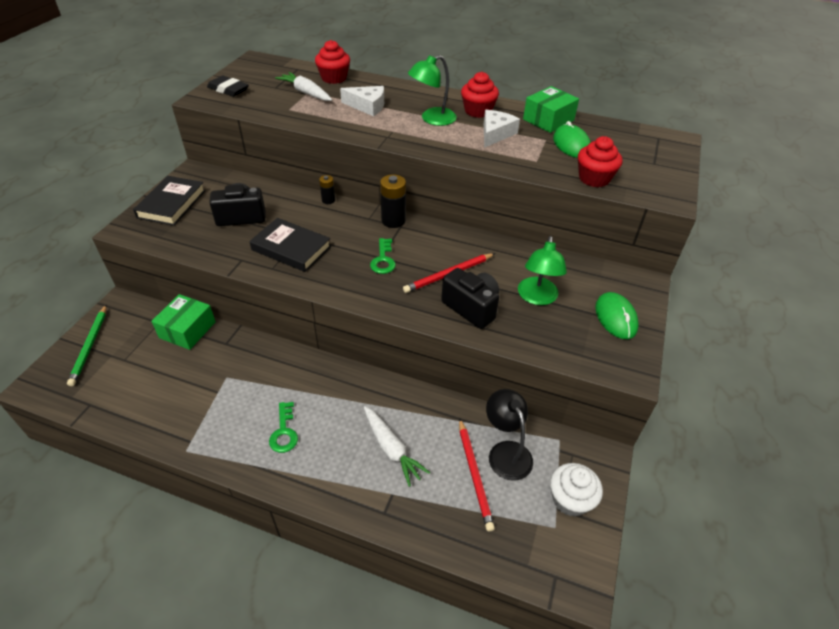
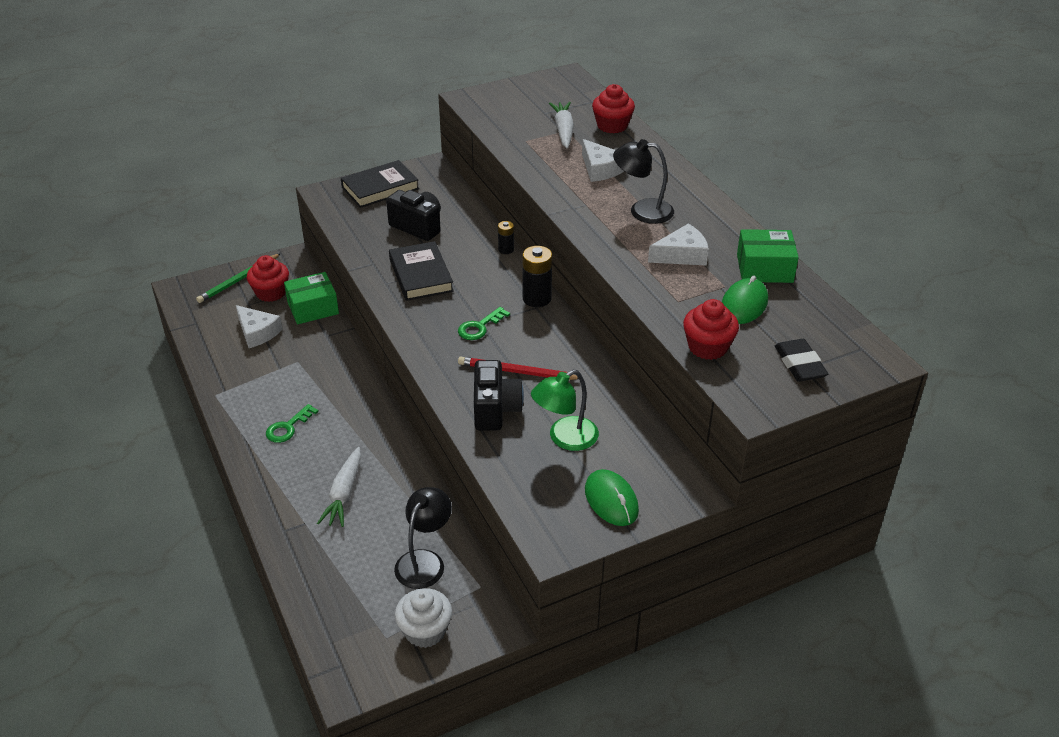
camera: 45 degrees right, 5 degrees down
(161, 377) = (257, 332): none -> white cheese
(228, 89) = (501, 98): black eraser -> black eraser (800, 364)
(432, 119) = (642, 210): green lamp -> black lamp
(474, 475) = (378, 557): red pencil -> none
(478, 111) = (703, 224): red cupcake -> red cupcake (271, 292)
(615, 317) = (611, 500): green mouse -> green mouse turned 60 degrees counterclockwise

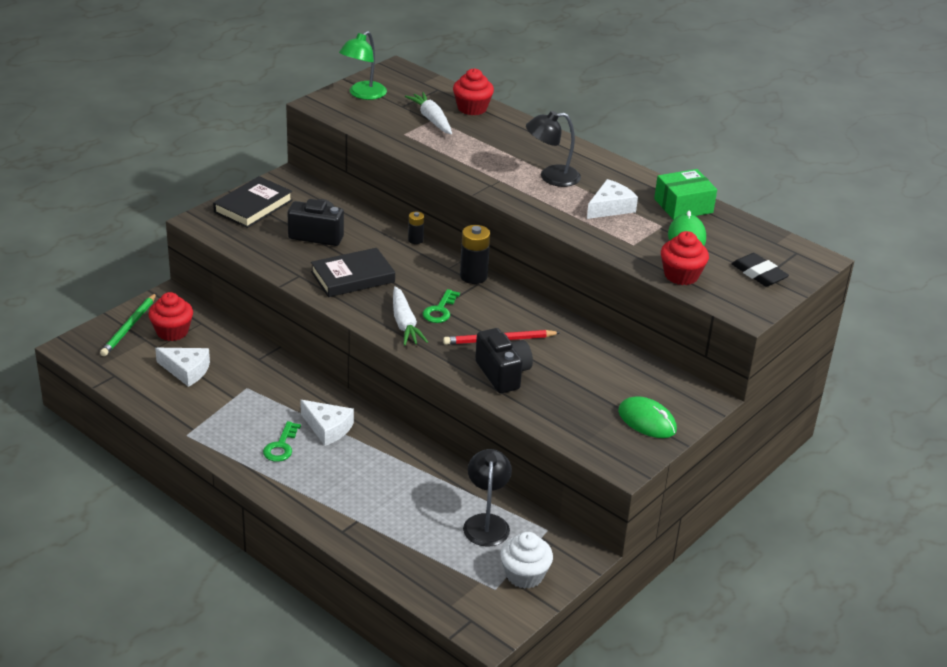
camera: 25 degrees left, 5 degrees down
(313, 308) = (226, 337): green box -> none
(344, 494) = (375, 488): white carrot -> white carrot (404, 324)
(421, 275) = (353, 277): black book -> black book turned 75 degrees counterclockwise
(565, 438) = (577, 383): green lamp -> green lamp (363, 94)
(600, 169) = (489, 148): white cheese -> white cheese (327, 428)

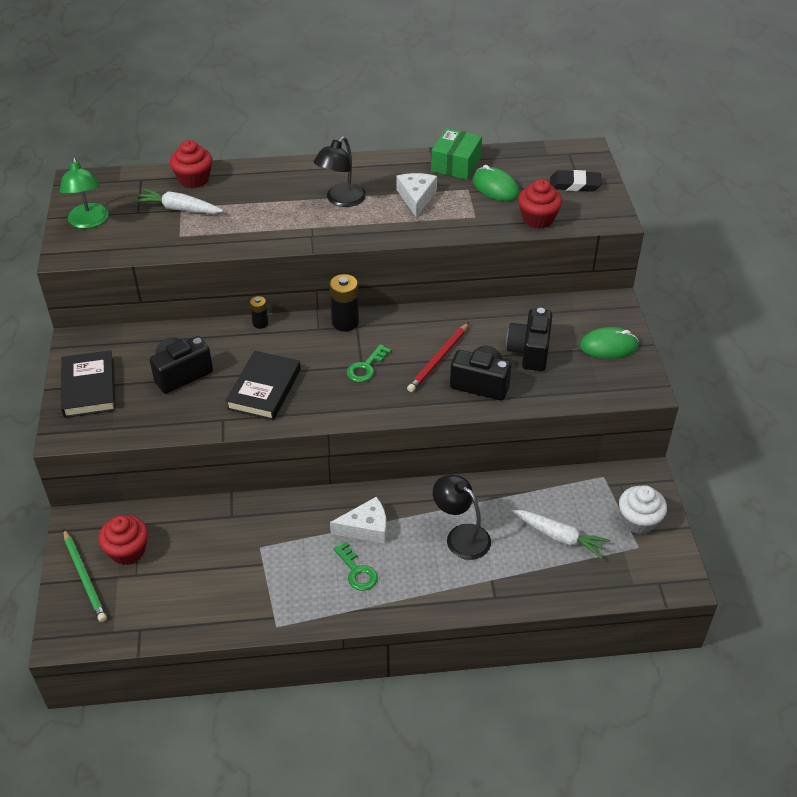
camera: 45 degrees left, 10 degrees up
(186, 370) = (192, 574): white cheese -> none
(404, 324) = (360, 398): white carrot -> white carrot (560, 537)
(440, 310) = (366, 367): green key -> green key turned 60 degrees clockwise
(486, 523) = (565, 505): black lamp -> black lamp (461, 536)
(576, 381) = (529, 351): none -> black camera

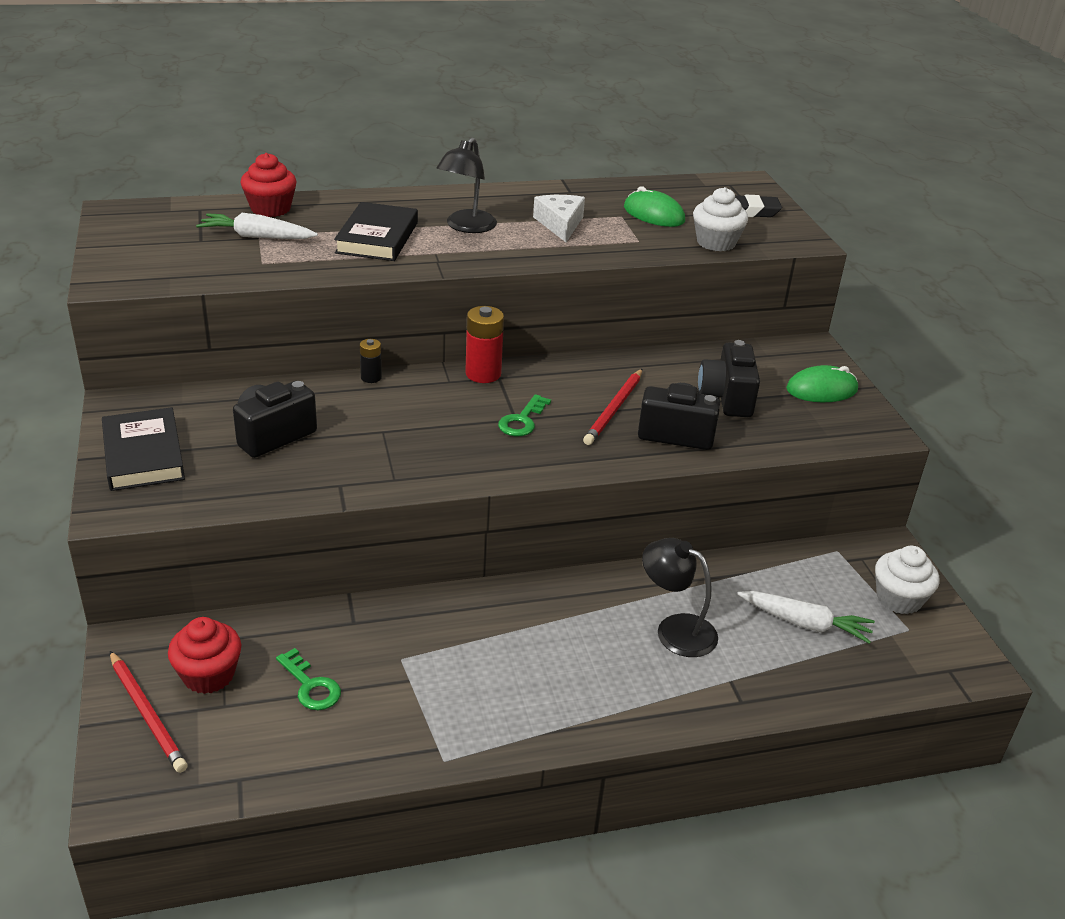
camera: 10 degrees left, 10 degrees down
(84, 577) = (147, 713): green pencil -> red pencil
(89, 222) = (135, 250): green lamp -> none
(264, 389) = (391, 448): black book -> black book (377, 238)
(345, 322) = (483, 374): black battery -> red battery
(357, 571) = (544, 681): green key -> green key (311, 686)
(366, 528) = (544, 626): white cheese -> none
(456, 164) = (598, 194): green box -> none
(538, 219) = (716, 242): red cupcake -> white cupcake

